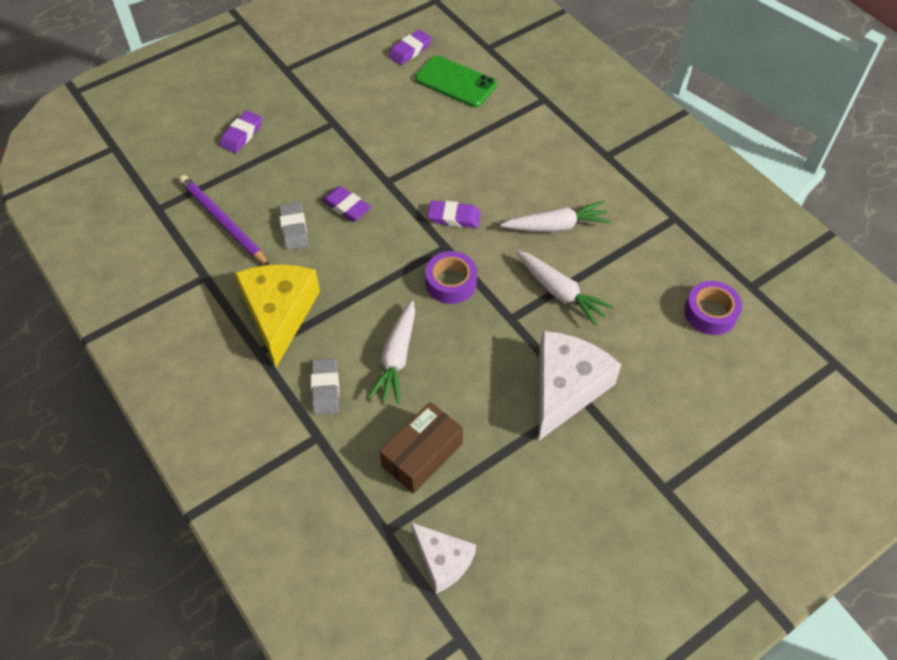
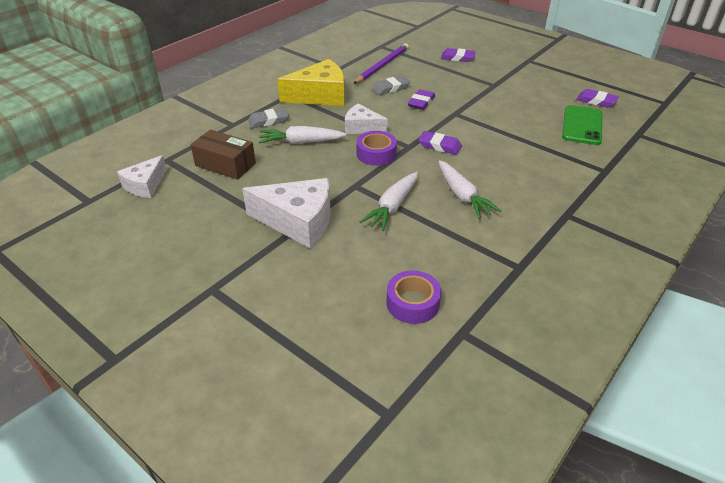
camera: 75 degrees right, 15 degrees down
(384, 284) = (362, 127): none -> white cheese
(454, 217) = (439, 146): purple eraser -> purple eraser turned 60 degrees counterclockwise

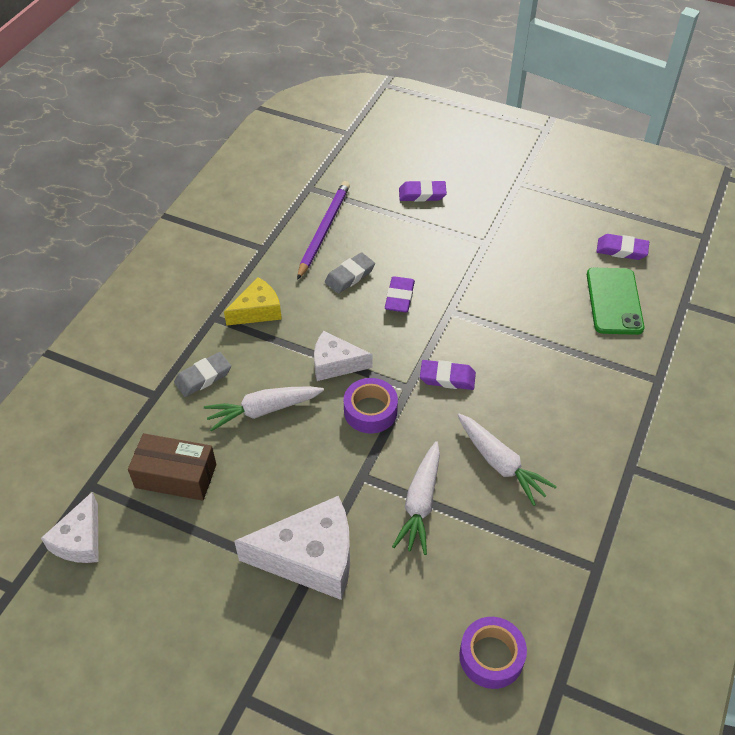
camera: 15 degrees left, 10 degrees up
(320, 96) = (257, 311): yellow cheese -> yellow cheese, size x0.60

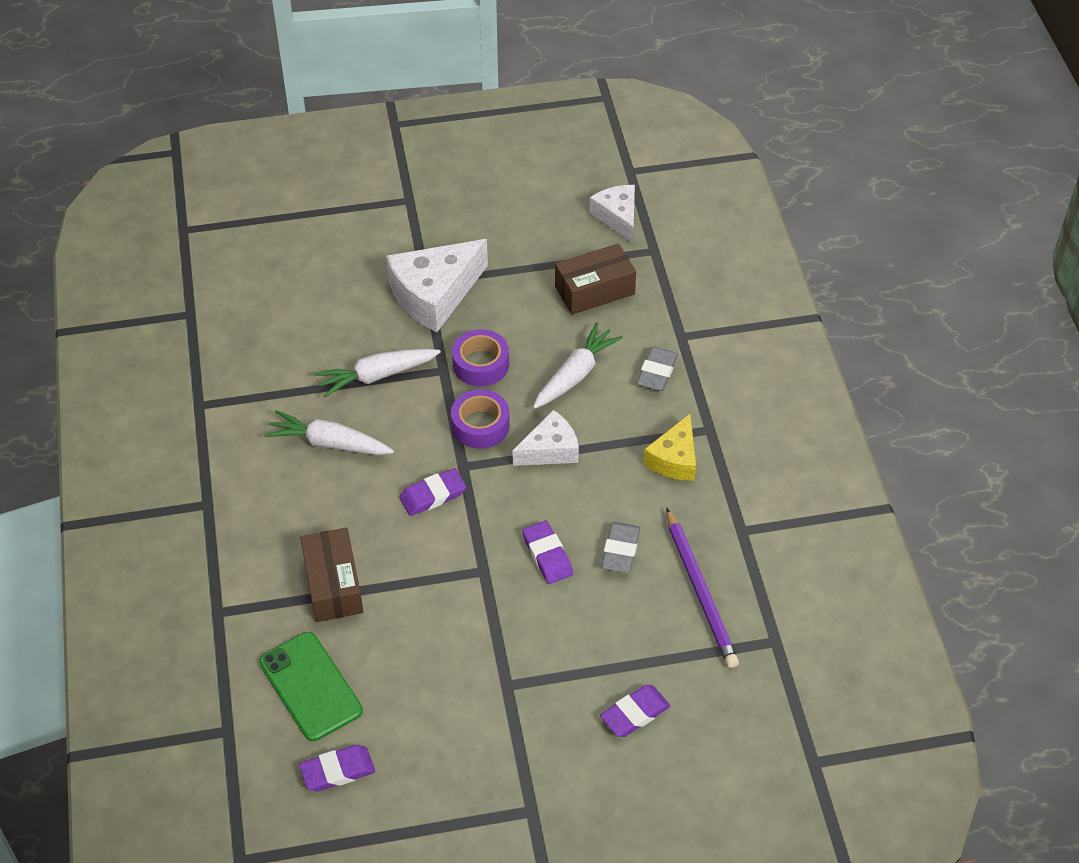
camera: 145 degrees right, 0 degrees up
(420, 503) = (377, 376): white carrot -> white carrot turned 90 degrees counterclockwise
(491, 656) = (251, 306): purple tape -> purple tape (481, 364)
(562, 354) = (333, 585): none -> brown box

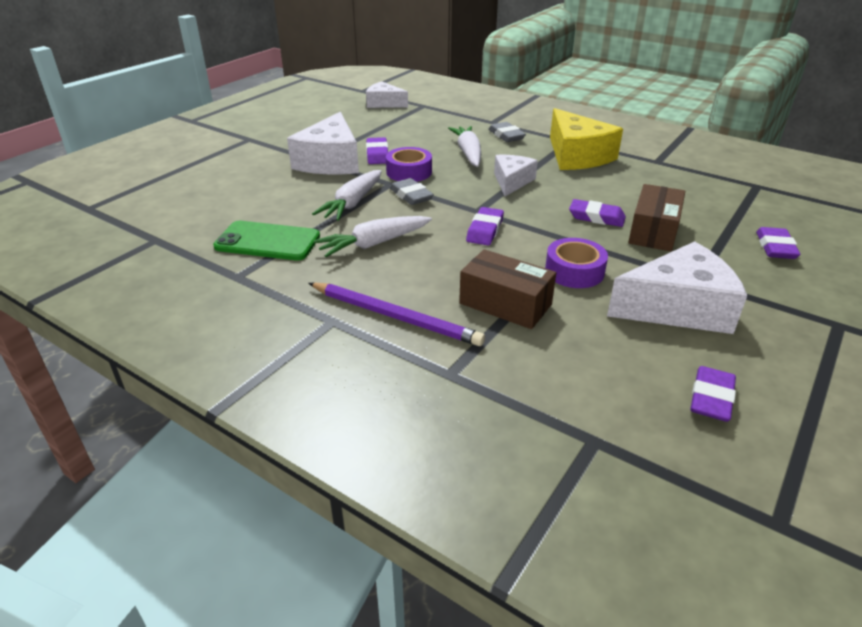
camera: 45 degrees left, 15 degrees down
(310, 686) = (597, 365): green phone -> green phone (267, 241)
(444, 694) = (678, 307): none -> white cheese
(480, 425) = (455, 192): purple tape -> purple tape (574, 271)
(489, 313) = (377, 154): none -> purple eraser
(594, 290) = (419, 126): brown box -> brown box (653, 231)
(620, 550) = (625, 196): grey eraser -> grey eraser (411, 195)
(674, 459) = (577, 156): yellow cheese -> yellow cheese, size x1.67
(700, 590) = (690, 188): purple pencil -> purple pencil (394, 316)

